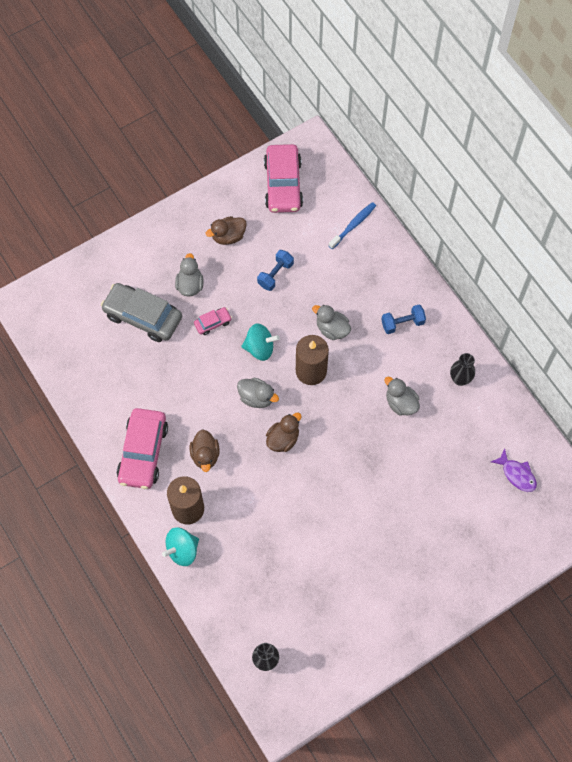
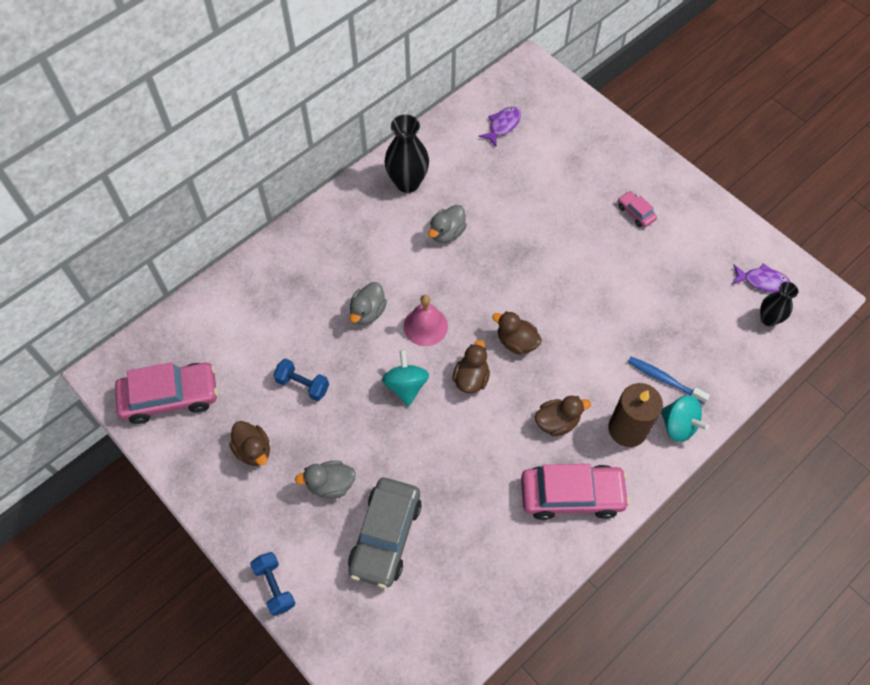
camera: 100 degrees left, 5 degrees down
(213, 323) = (381, 446): pink car -> pink car (635, 213)
(256, 397) = (471, 378): grey duck -> brown duck
(305, 668) = (762, 281): none -> purple fish
(311, 371) = (425, 326): brown candle -> pink bell
(353, 225) = (224, 309): blue toothbrush -> blue toothbrush (664, 379)
(402, 323) = (349, 243): blue dumbbell -> blue dumbbell (274, 586)
(460, 379) = (407, 183): black vase -> black vase, size x1.61

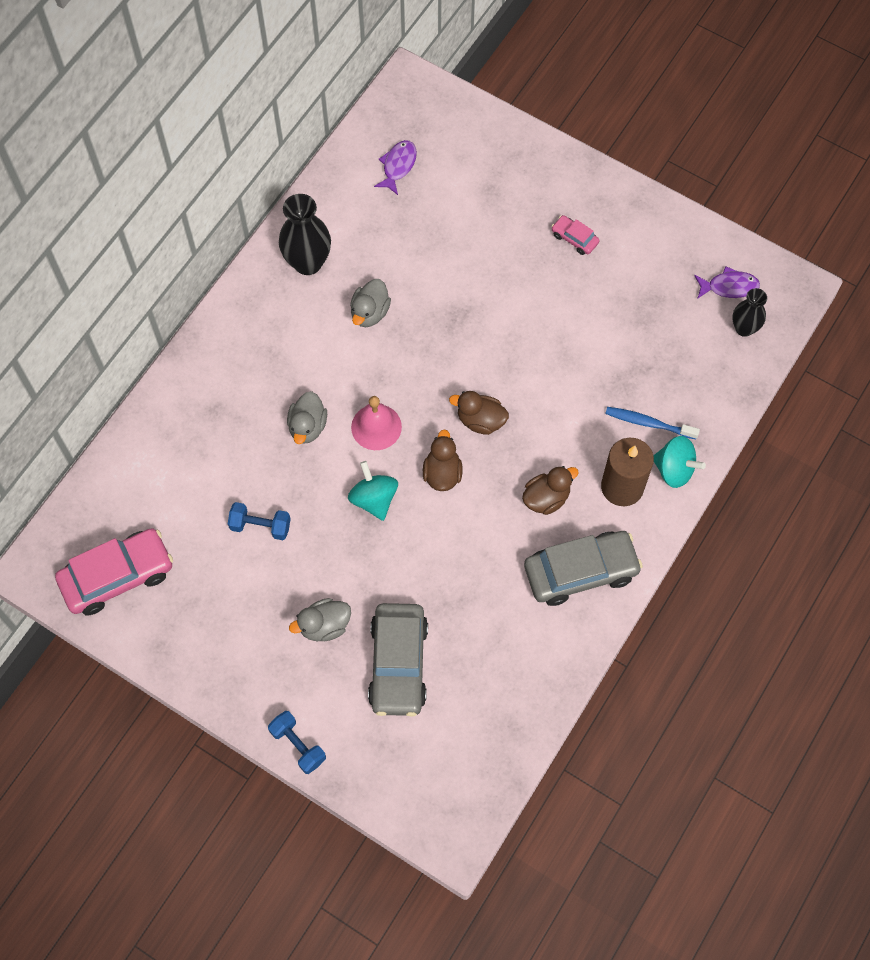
camera: 15 degrees left, 5 degrees up
(253, 450) = (229, 610): brown duck -> none
(571, 495) = (580, 571): pink car -> grey car

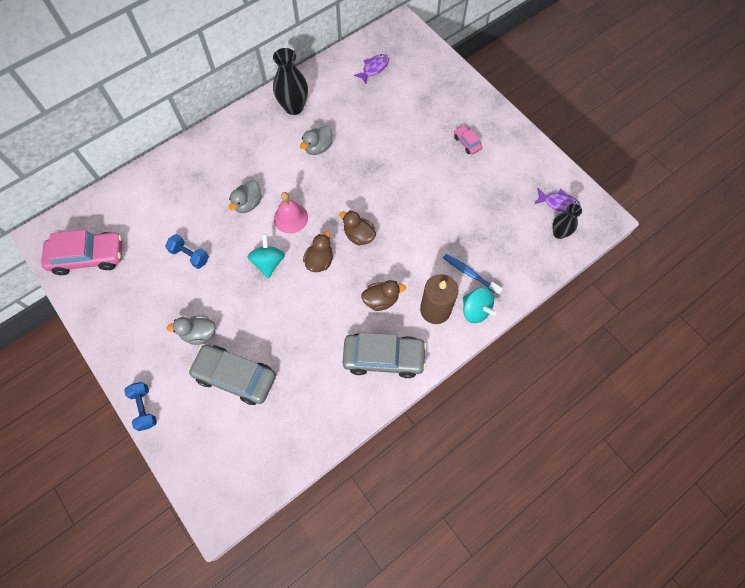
camera: 20 degrees right, 0 degrees up
(398, 664) = (235, 377): grey car -> grey car turned 90 degrees clockwise

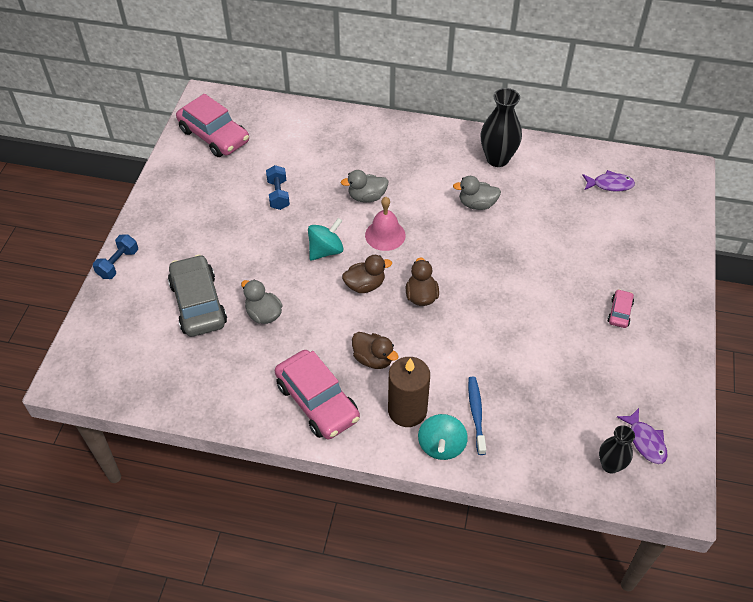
camera: 50 degrees right, 15 degrees down
(199, 334) = (214, 252): grey duck -> grey duck (263, 314)
(384, 357) = (317, 401): grey car -> pink car

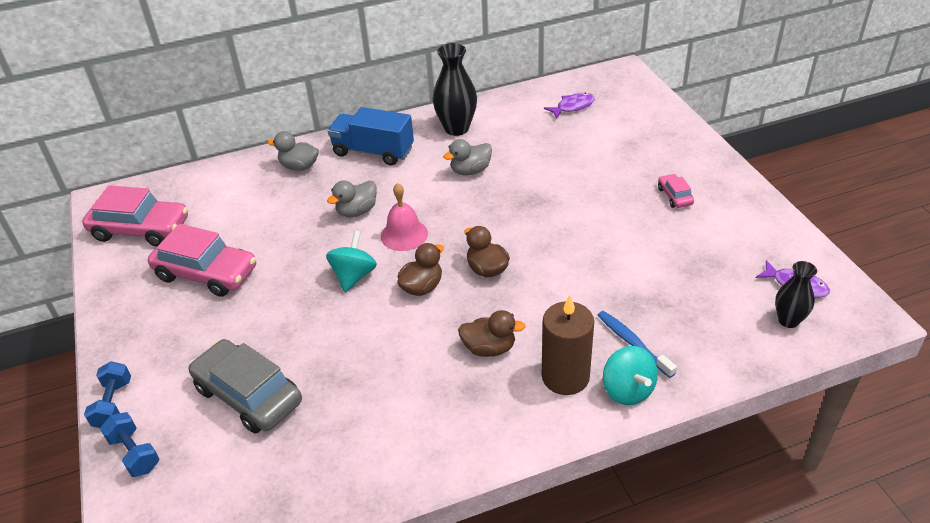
camera: 30 degrees left, 10 degrees down
(263, 314) = (335, 367): grey duck -> grey duck (299, 166)
(278, 195) = (259, 250): blue dumbbell -> blue dumbbell (135, 453)
(317, 401) = (466, 419): pink car -> pink car (206, 273)
(417, 149) = (373, 151): none -> blue truck

